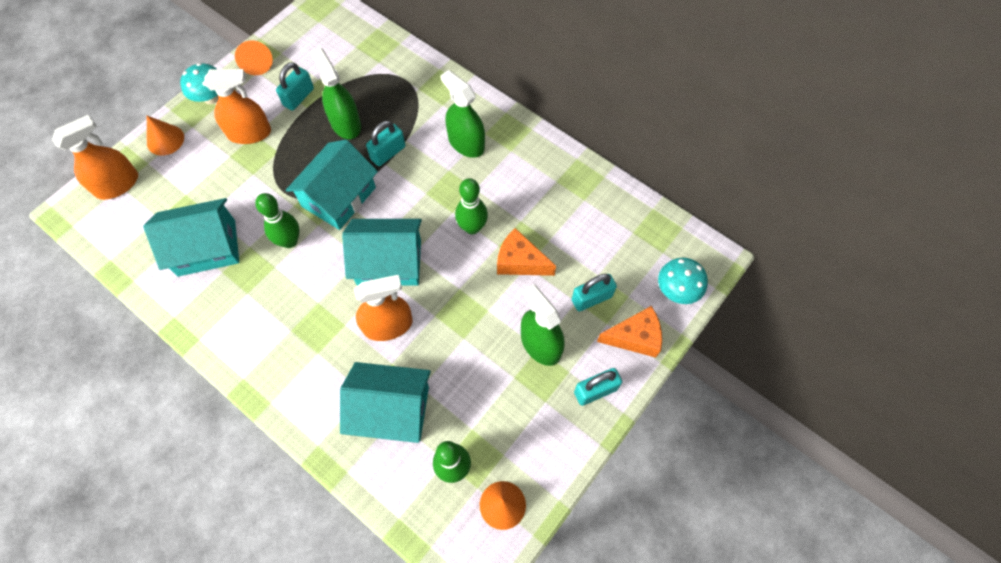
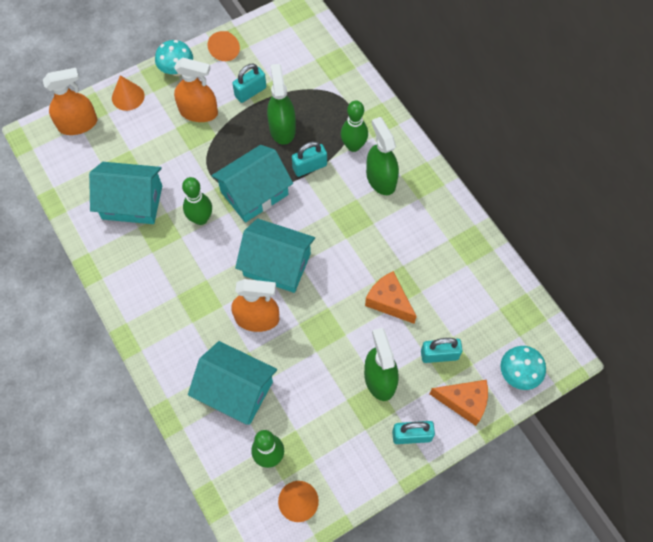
camera: 20 degrees right, 0 degrees up
(472, 227) = (358, 257): green bowling pin -> green bowling pin (353, 146)

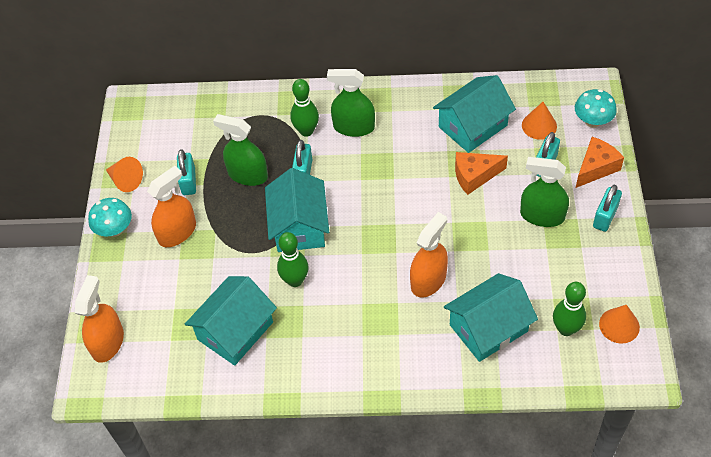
camera: 55 degrees left, 10 degrees down
(128, 97) = (111, 284): orange cone -> orange cone (539, 125)
(277, 264) = (384, 241): turquoise house -> turquoise house (472, 126)

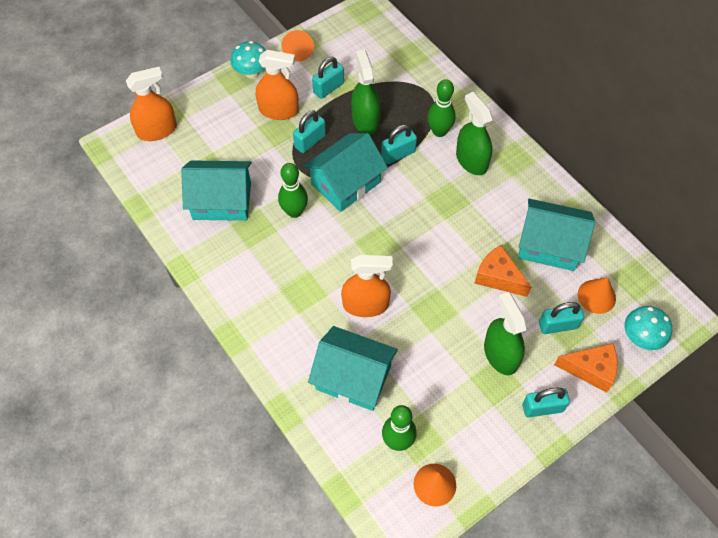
camera: 50 degrees right, 5 degrees up
(232, 227) = (310, 141): none -> turquoise padlock

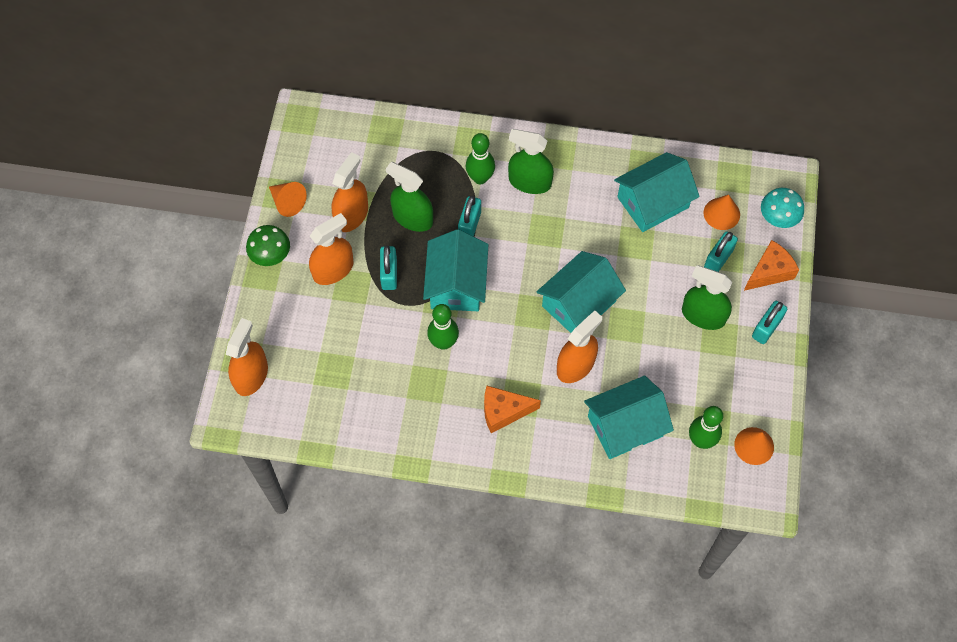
camera: 45 degrees left, 5 degrees up
(222, 201) = (377, 385): turquoise house -> turquoise house (579, 303)
(252, 73) = (271, 256): turquoise mushroom -> green mushroom
(328, 88) = (351, 215): turquoise padlock -> orange spray bottle
(498, 277) = (643, 259): orange cheese -> orange cheese (504, 411)

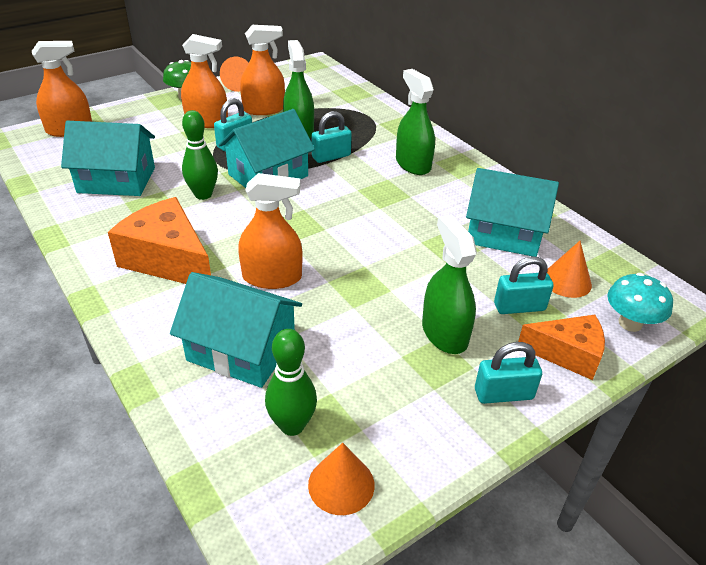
camera: 45 degrees right, 25 degrees down
(480, 178) = (378, 142): green bowling pin -> none
(504, 411) = (168, 260): orange cheese -> orange cheese, size x1.54
(579, 303) = (340, 245): turquoise house -> turquoise house (116, 180)

